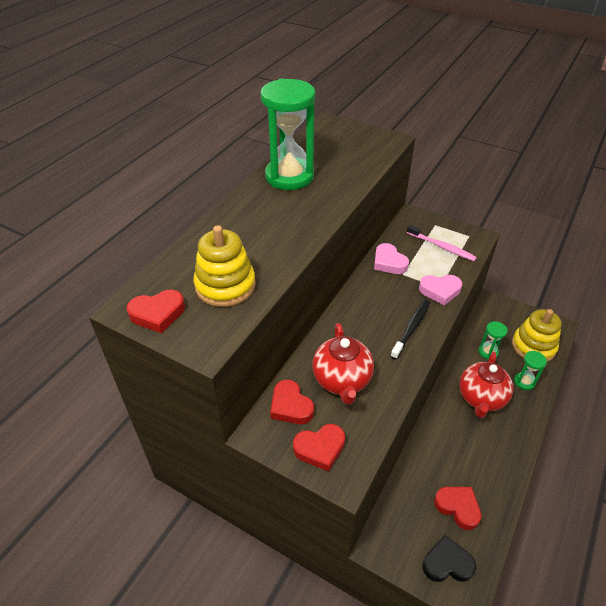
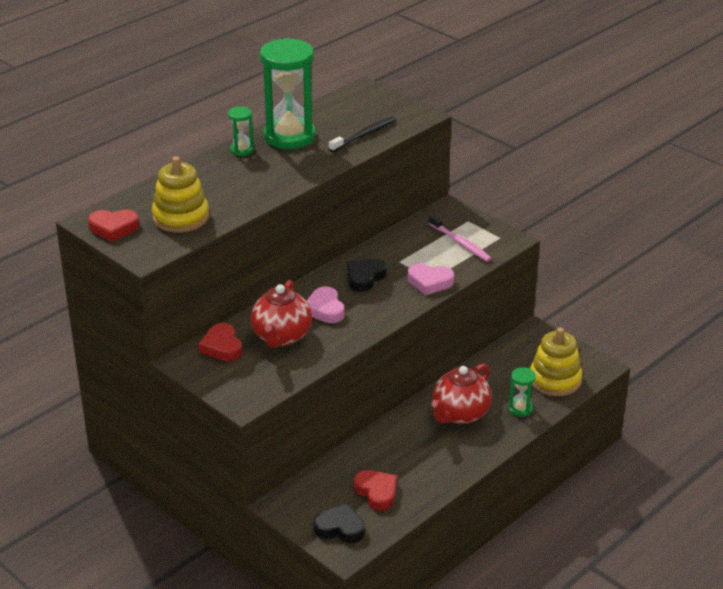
camera: 15 degrees right, 10 degrees down
(320, 448) = (233, 380): red heart -> none
(383, 297) = (365, 278): none -> black heart
(389, 262) = (390, 248): pink heart -> pink heart (325, 309)
(411, 328) = (377, 308): black toothbrush -> black toothbrush (364, 135)
(488, 352) = (496, 376): green hourglass -> green hourglass (242, 150)

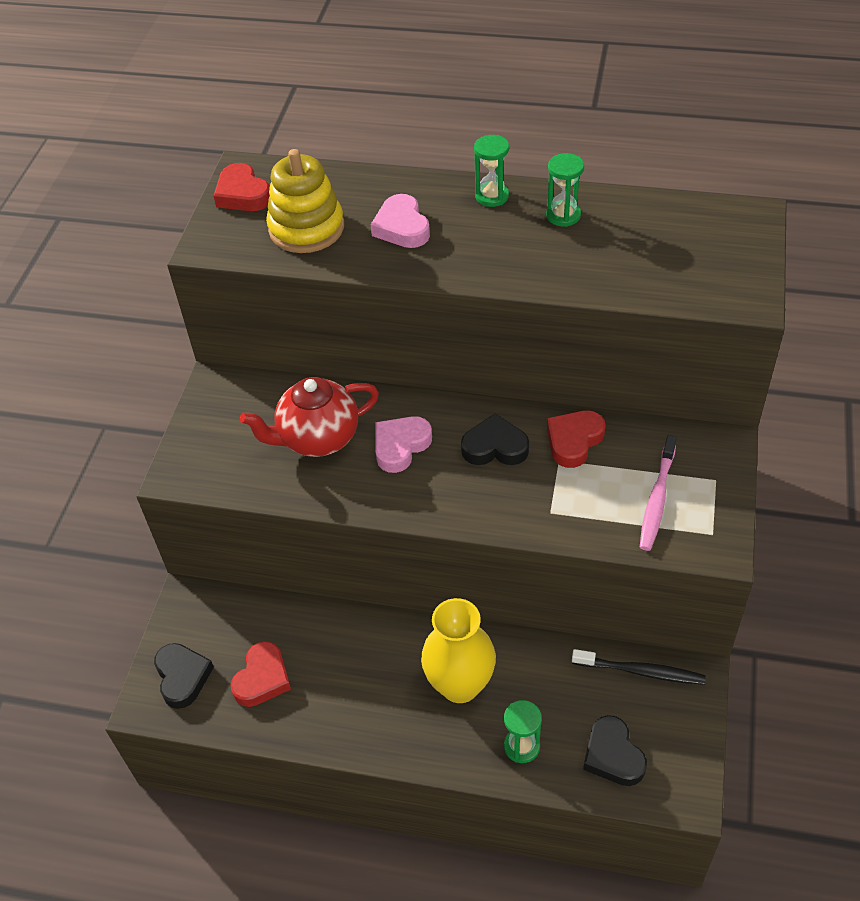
camera: 60 degrees right, 15 degrees up
(222, 347) = (262, 400): red heart -> red heart (574, 441)
(289, 136) = (563, 215): green hourglass -> green hourglass, size x0.45
(364, 135) = (636, 274): black toothbrush -> black toothbrush (640, 671)
(430, 282) = (542, 514): pink heart -> pink heart (402, 227)
(460, 414) = (460, 685): red teapot -> yellow vase
(555, 380) = (613, 755): yellow stacking toy -> black heart

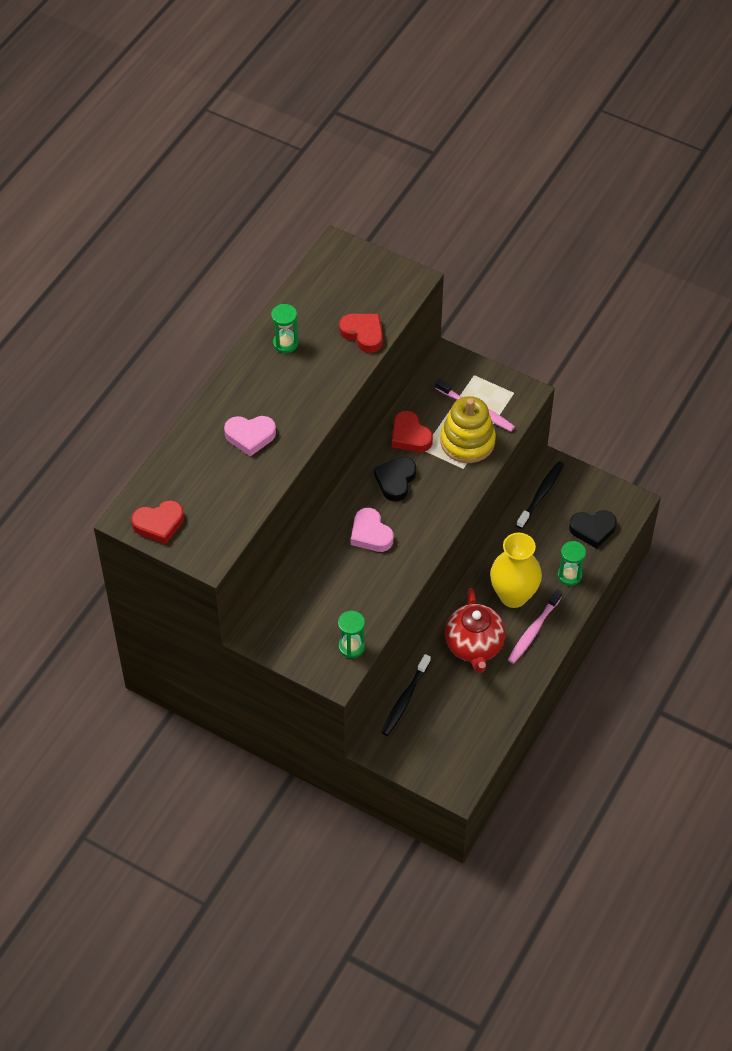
camera: 75 degrees left, 5 degrees up
(182, 677) = (443, 761): black heart -> none
(262, 608) = (405, 699): none -> black toothbrush
(262, 678) = (464, 711): red heart -> red heart (363, 334)
(306, 228) = (221, 493): yellow stacking toy -> yellow stacking toy (467, 441)
(317, 438) = (341, 581): red teapot -> red teapot (474, 646)
(413, 726) = (534, 630): none -> pink toothbrush
(492, 196) = (243, 376): green hourglass -> green hourglass (351, 646)

